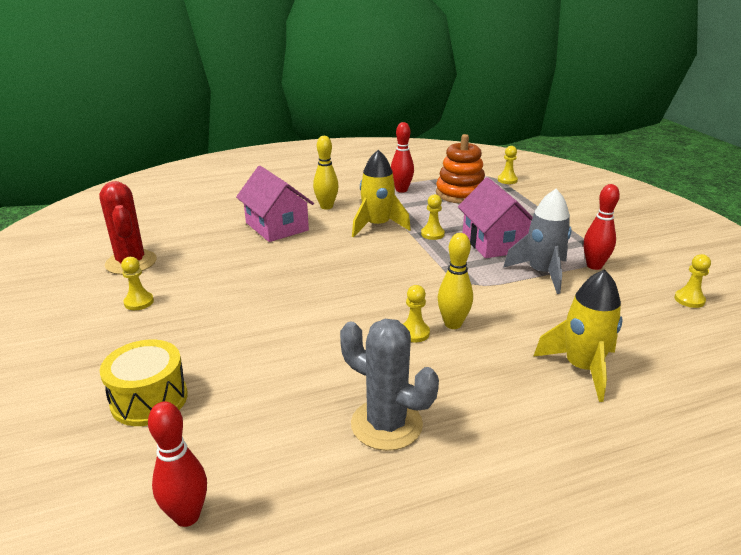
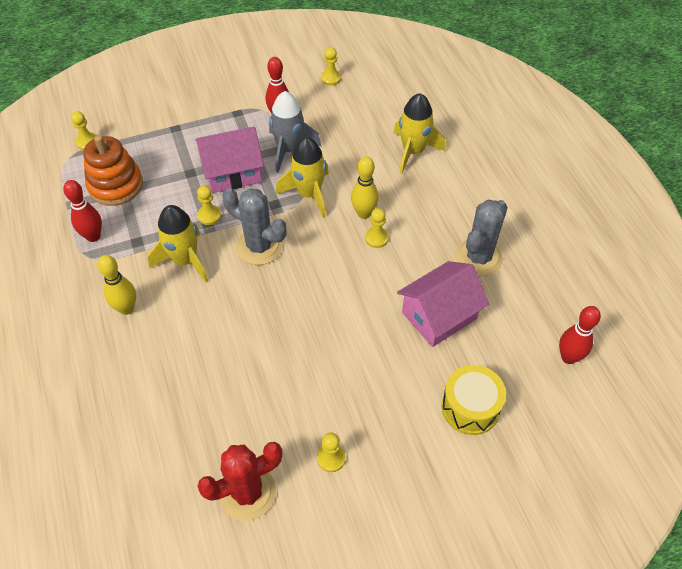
camera: 90 degrees left, 25 degrees up
(277, 226) = (173, 354): pink house -> pink house (439, 315)
(395, 260) = (259, 246): none -> grey cactus
(475, 286) = (309, 194): none -> yellow rocket

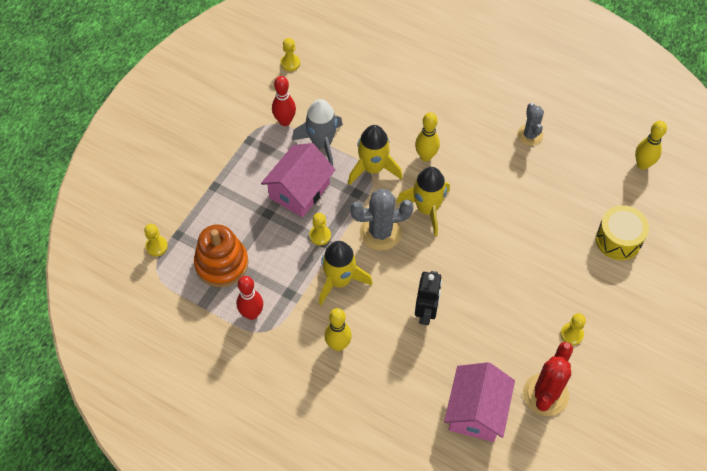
camera: 40 degrees left, 5 degrees up
(224, 337) = (426, 312): none -> black robot
(376, 238) = (452, 168): yellow pawn -> none
(413, 151) = (411, 84): yellow rocket -> yellow rocket (427, 209)
(439, 315) = (544, 193): pink house -> pink house (476, 411)
(478, 257) = (530, 135): grey cactus -> grey cactus, size x0.65
(568, 357) = (642, 164): red bowling pin -> yellow bowling pin

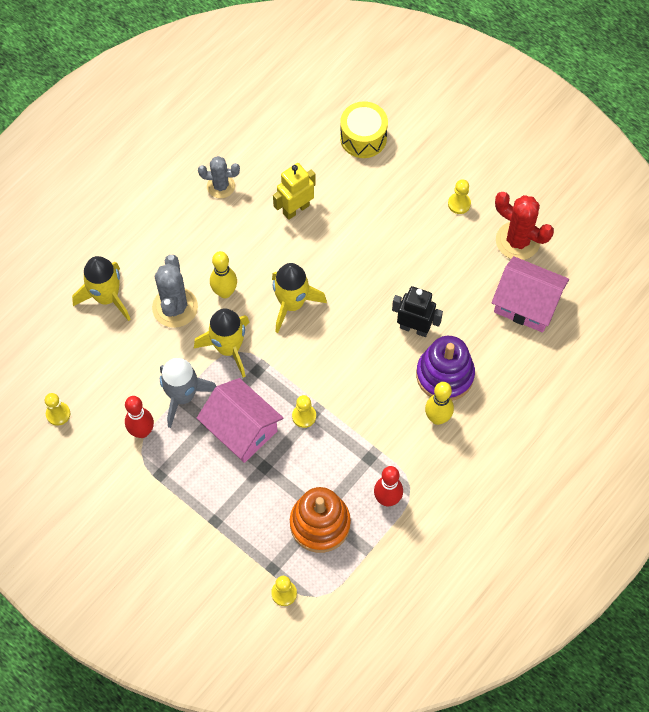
camera: 80 degrees left, 5 degrees up
(339, 281) = (363, 405): yellow rocket -> yellow rocket (107, 297)
(380, 232) = (312, 354): grey cactus -> grey cactus (175, 307)
(383, 345) = (444, 375): none -> purple stacking toy
(524, 196) = (296, 209): none -> yellow robot
(642, 164) = (280, 94): yellow bowling pin -> none

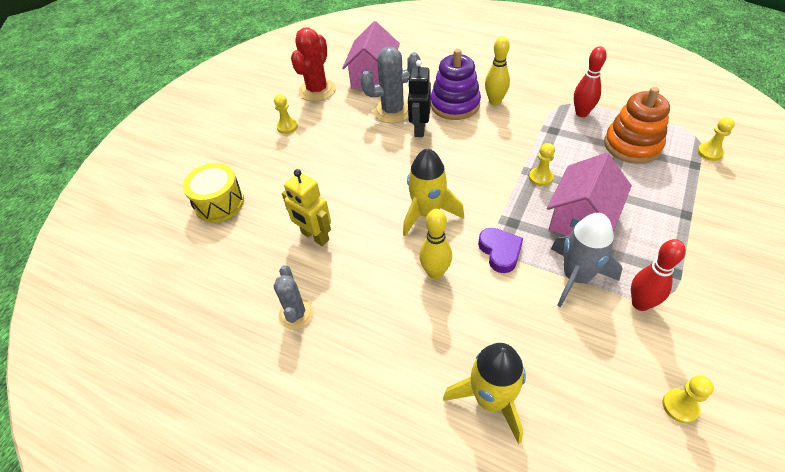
camera: 100 degrees left, 15 degrees down
(175, 307) = (473, 316): grey cactus -> grey cactus (393, 111)
(228, 348) = (500, 252): yellow rocket -> purple heart

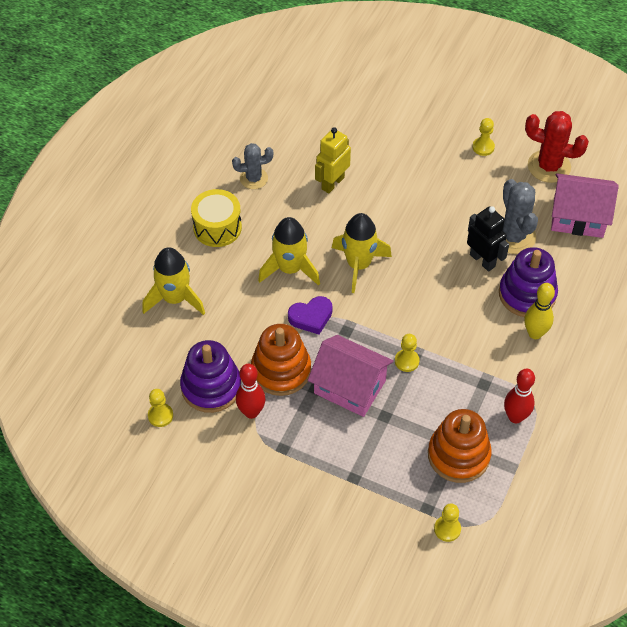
camera: 85 degrees right, 5 degrees up
(219, 203) = (373, 111): yellow drum -> yellow drum (217, 227)
(419, 129) = (482, 260): black robot -> black robot turned 45 degrees clockwise
(435, 273) = (290, 269): yellow bowling pin -> yellow rocket
(576, 277) = (281, 370): grey rocket -> orange stacking toy
(618, 347) = (211, 387): none -> purple stacking toy

